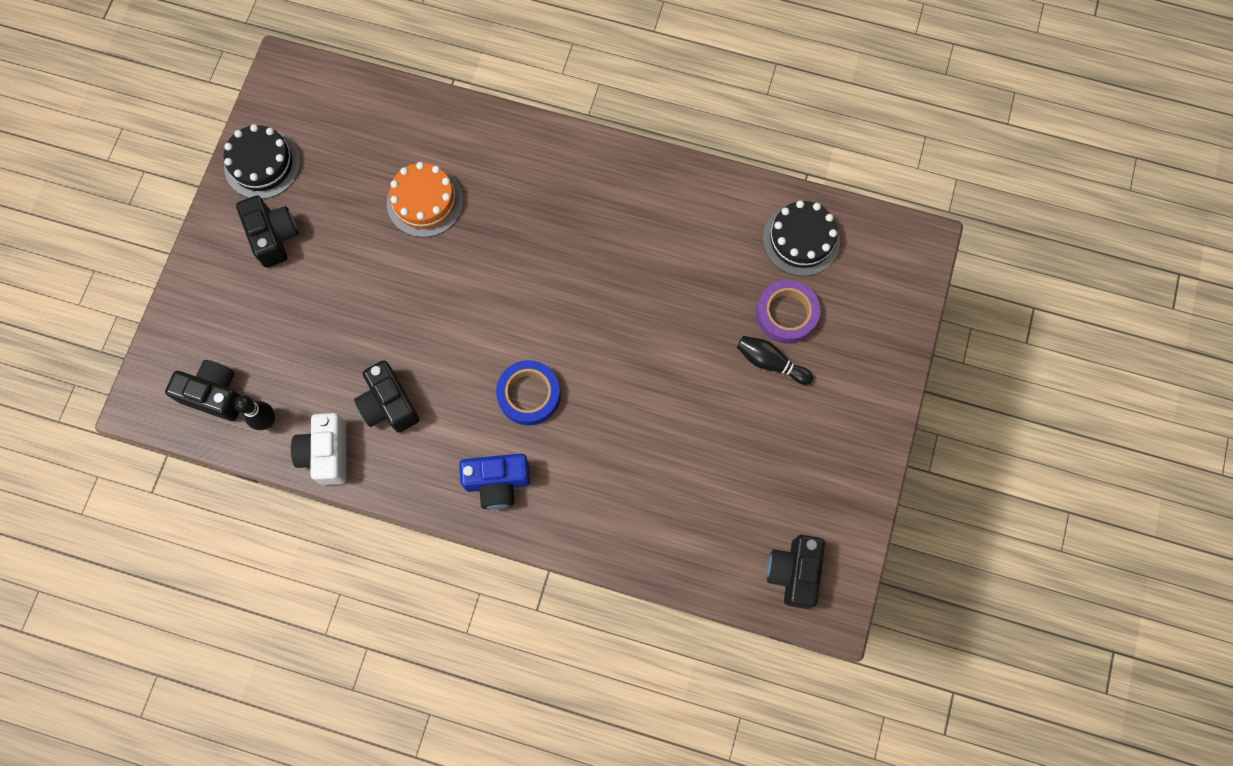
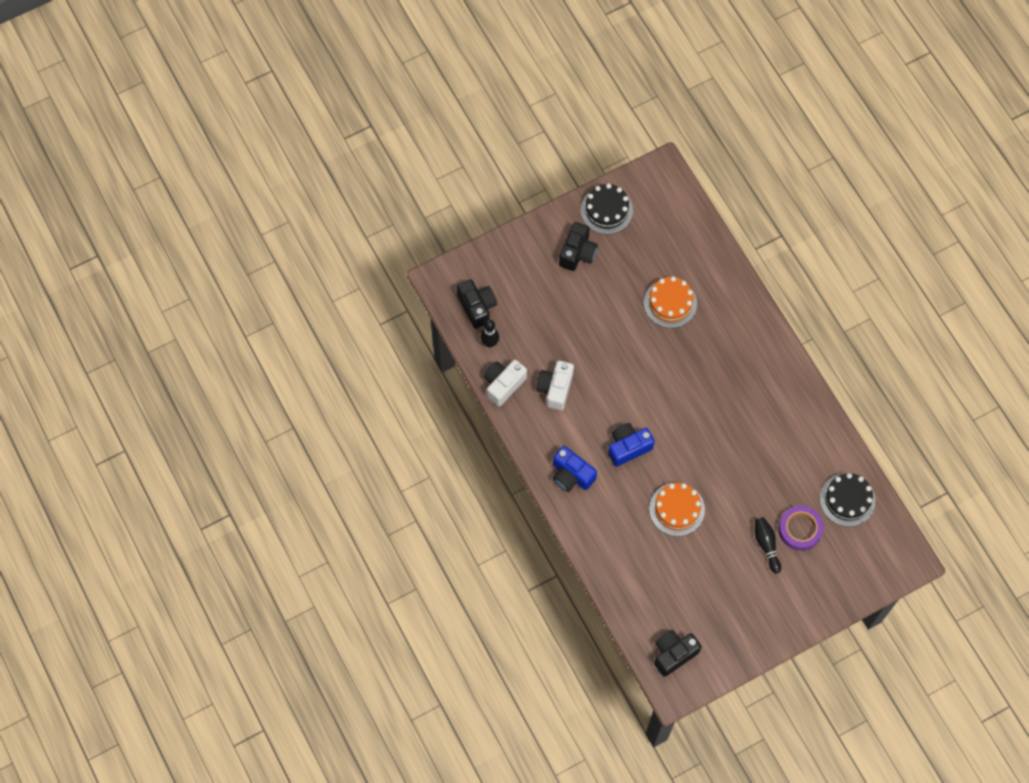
camera: 45 degrees right, 5 degrees down
(389, 404) = (555, 389): black camera -> white camera
(529, 394) = (628, 447): blue tape -> blue camera
(644, 412) = (677, 509): none -> orange cake

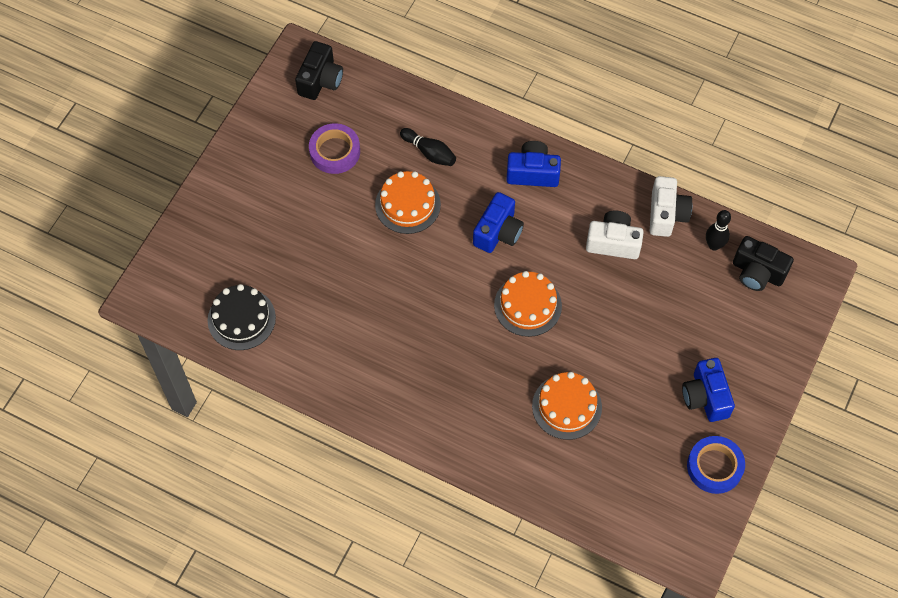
camera: 145 degrees right, 5 degrees down
(555, 389) = (613, 242): white camera -> white camera turned 60 degrees counterclockwise
(577, 253) = (705, 397): black camera -> blue camera
(606, 210) = (714, 467): black cake -> blue tape
(646, 383) = (527, 305): none -> orange cake
(766, 545) = (296, 225): black bowling pin -> black bowling pin (429, 152)
(800, 529) = (272, 260): purple tape -> purple tape (335, 151)

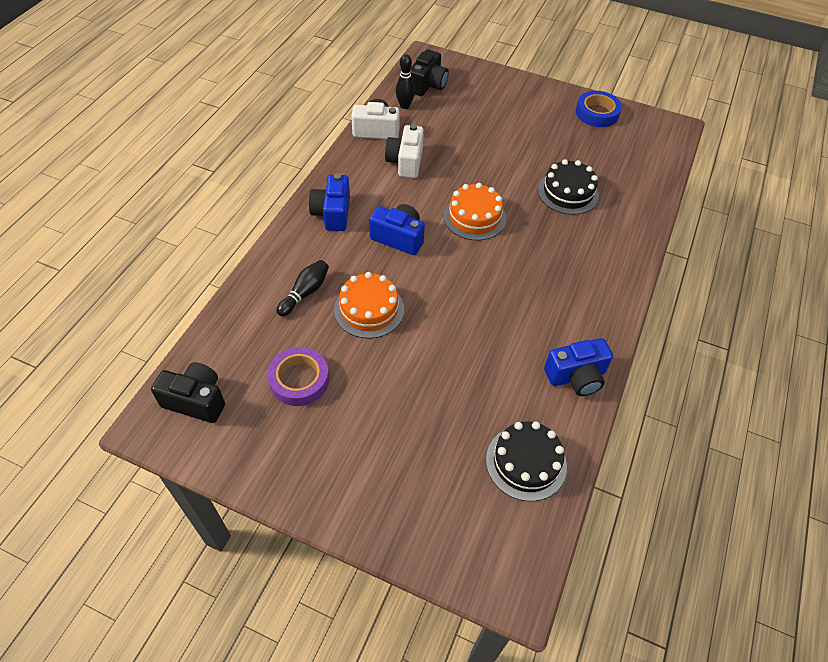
camera: 95 degrees left, 10 degrees down
(567, 406) = (568, 192): orange cake -> black cake
(705, 397) = (540, 115): blue camera -> blue camera (576, 376)

